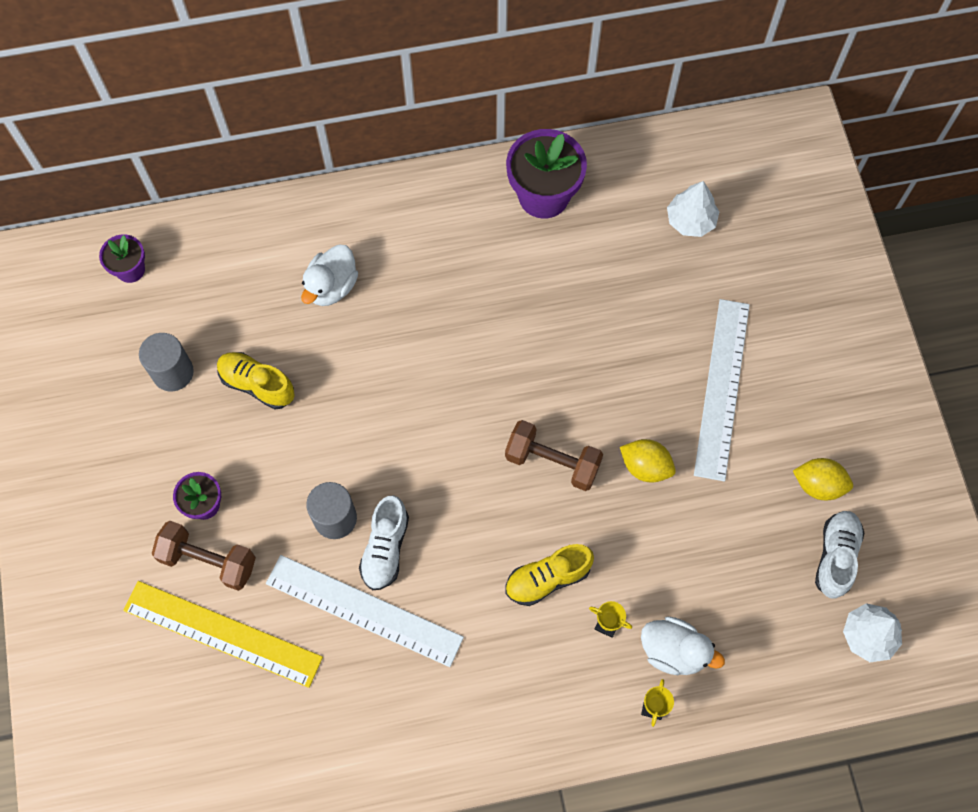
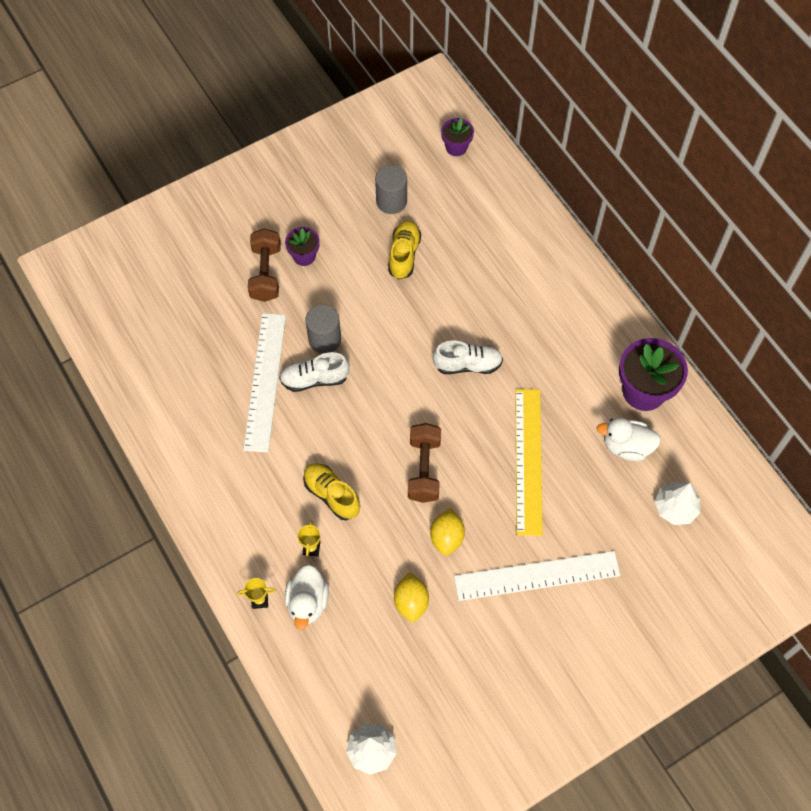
camera: 70 degrees right, 5 degrees down
(222, 633) = (219, 300): yellow ruler -> yellow ruler (528, 460)
(331, 286) = (499, 274): white duck -> white duck (626, 446)
(818, 485) = (484, 676): yellow lemon -> yellow lemon (411, 602)
(835, 557) = (428, 706): white shoe -> white shoe (467, 365)

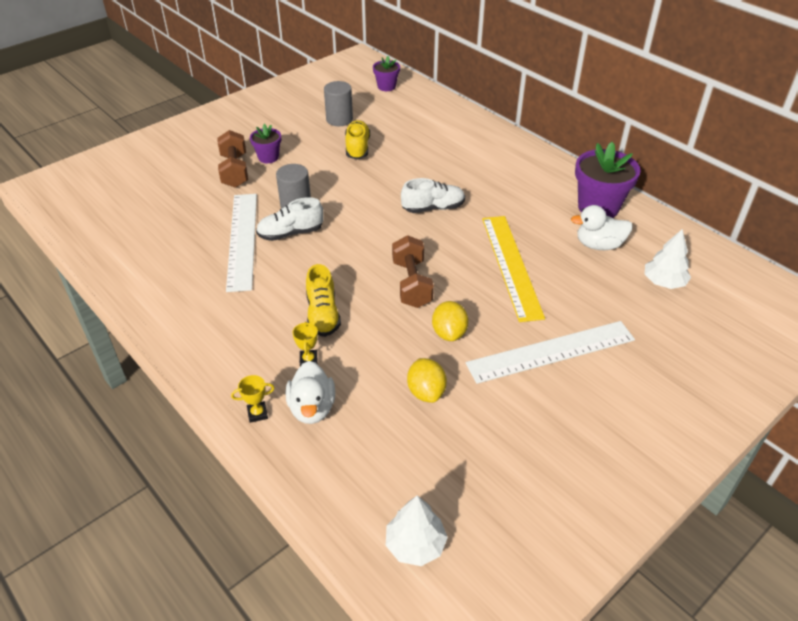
camera: 10 degrees left, 20 degrees down
(332, 495) = (323, 315): yellow shoe -> yellow shoe turned 135 degrees counterclockwise

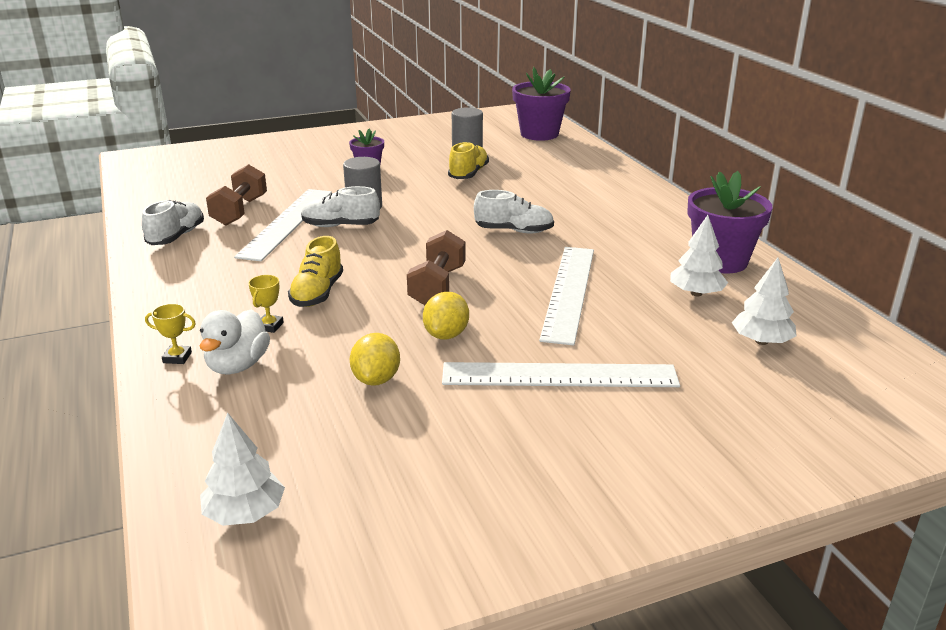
camera: 20 degrees right, 15 degrees down
(155, 278) = (176, 236): none -> white shoe
(234, 171) = (325, 173): brown dumbbell -> brown dumbbell (240, 211)
(386, 86) = (539, 134): purple flower pot -> purple flower pot, size x1.82
(511, 265) = (569, 292): yellow ruler -> white ruler
(599, 245) = (696, 293): white duck -> white tree

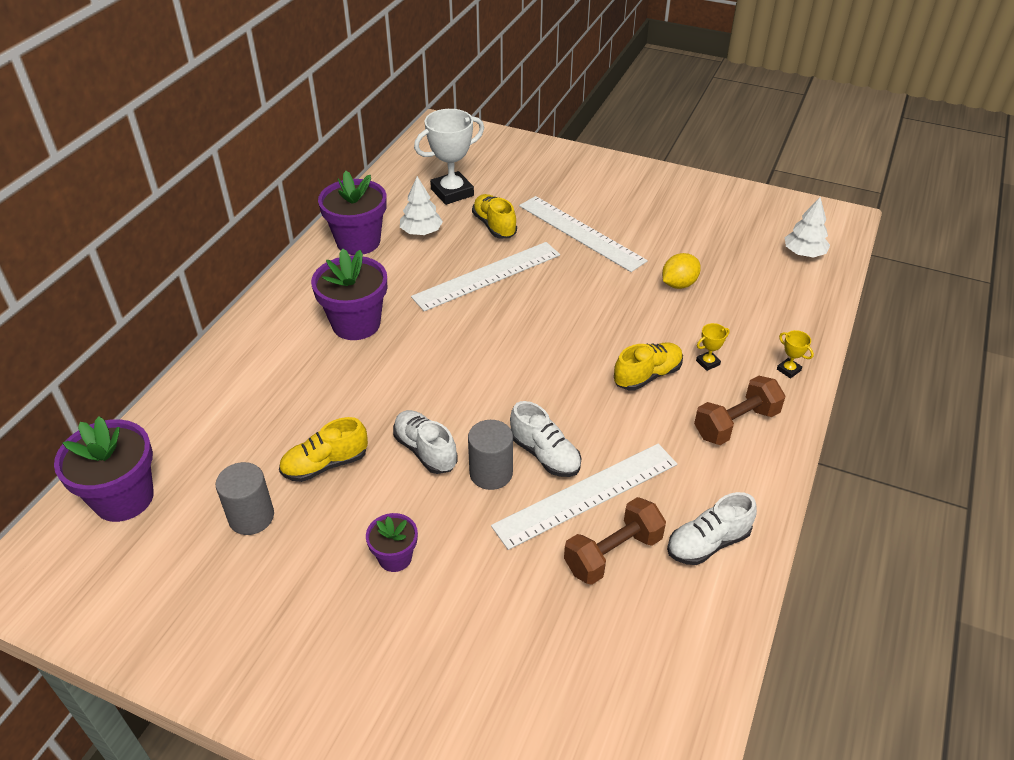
camera: 135 degrees left, 15 degrees up
(238, 365) = (752, 340): white duck -> none
(437, 286) = (559, 330): brown dumbbell -> brown dumbbell (736, 424)
(446, 335) = (604, 290): yellow lemon -> none
(514, 231) = (425, 352): white shoe -> white shoe (425, 450)
(593, 222) = (356, 324): none -> purple flower pot
(652, 333) = (494, 226): none -> yellow shoe
(761, 341) = (452, 192): white tree -> white trophy

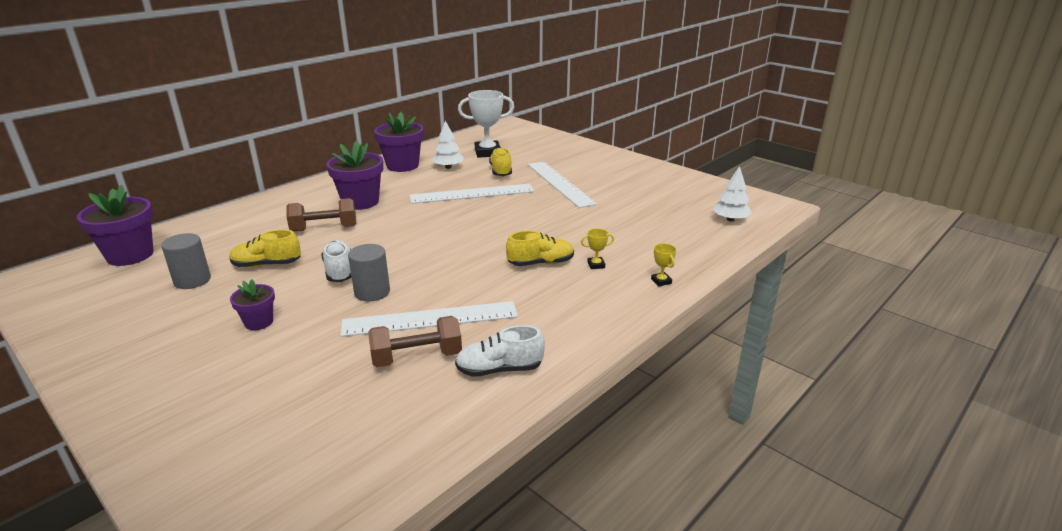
camera: 20 degrees right, 15 degrees down
(545, 454) = (421, 290): white shoe -> none
(678, 284) = (611, 220): yellow lemon -> none
(736, 424) = (588, 303): brown dumbbell -> brown dumbbell (324, 228)

